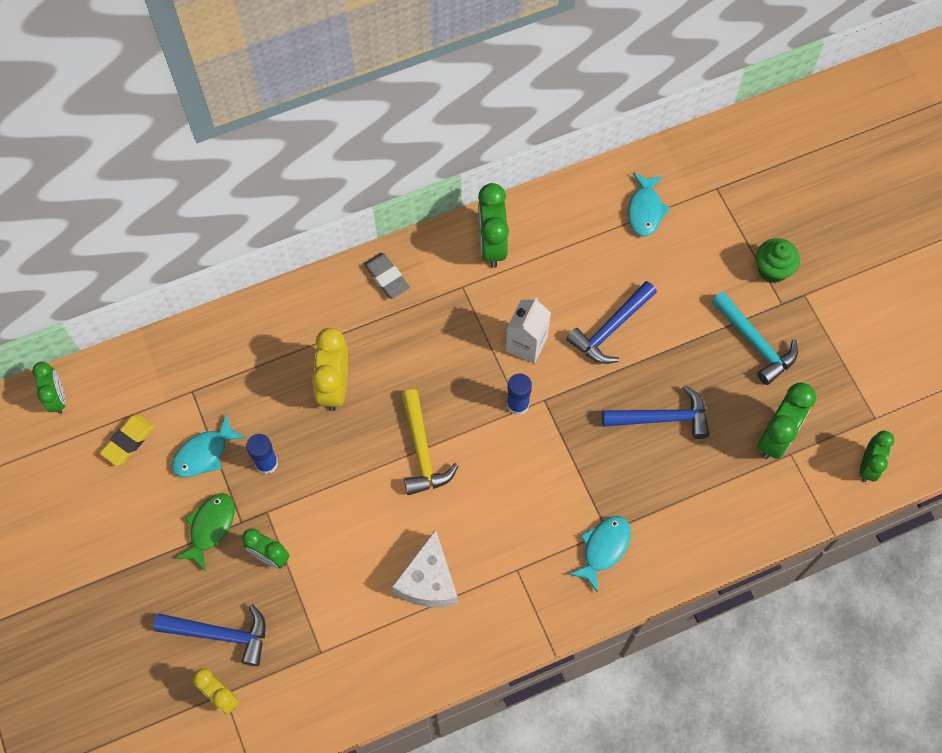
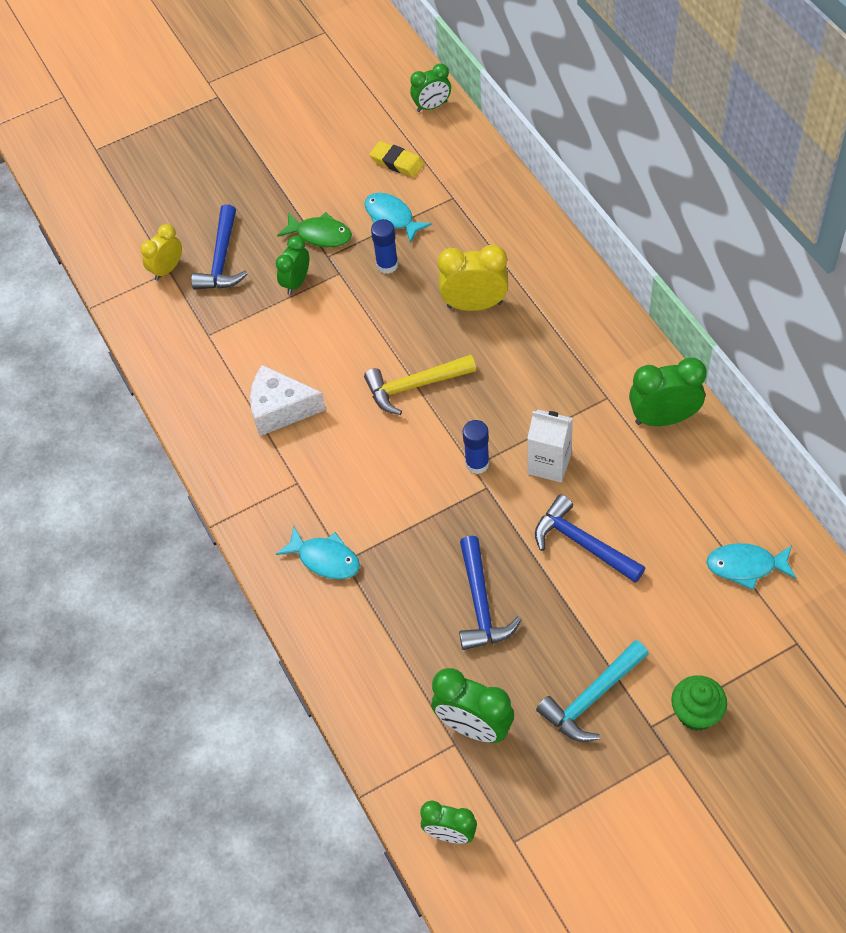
camera: 90 degrees right, 10 degrees down
(386, 277) = (604, 330): grey eraser -> none

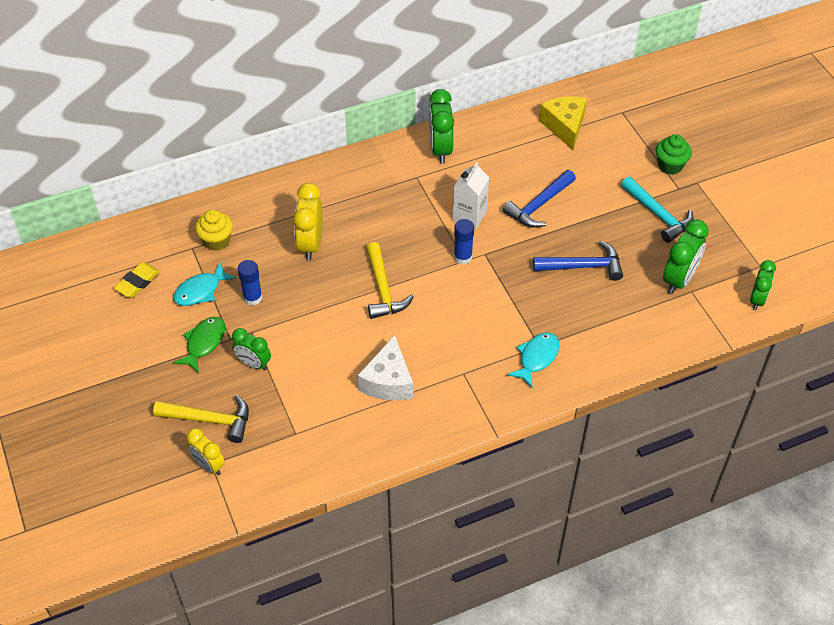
camera: 90 degrees left, 5 degrees down
(221, 259) = (209, 420): blue hammer -> yellow hammer
(432, 106) = (80, 253): green clock -> none
(466, 217) = (216, 241): none -> yellow cupcake
(746, 566) = (564, 126): turquoise fish -> yellow cheese

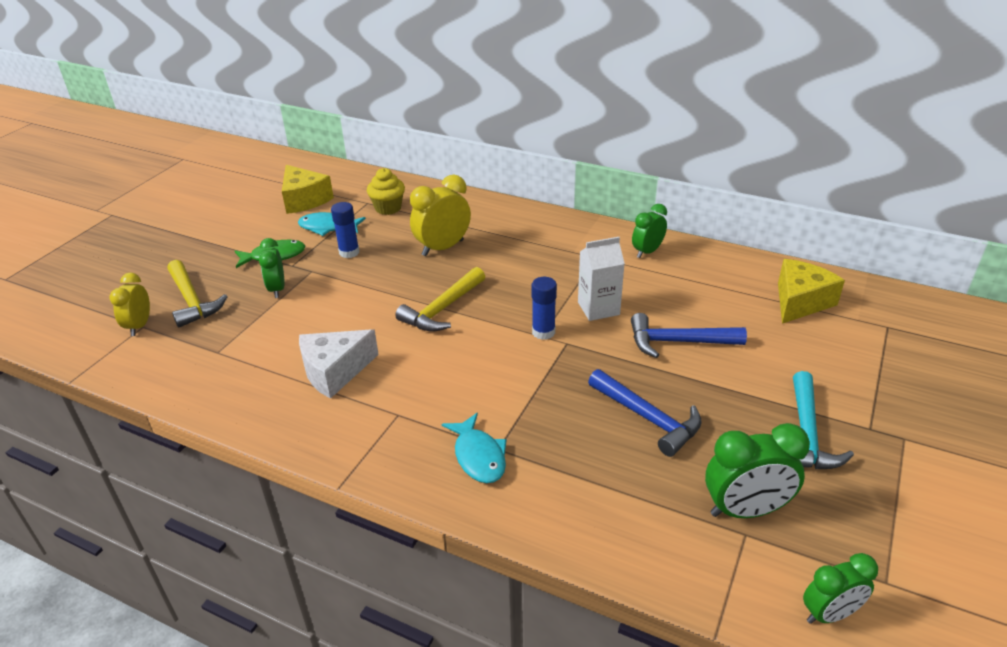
camera: 50 degrees right, 15 degrees down
(138, 282) = (304, 200): yellow eraser -> yellow cheese
(440, 149) = (647, 252): green clock -> green clock, size x0.65
(536, 358) = (478, 456): turquoise fish -> turquoise fish turned 75 degrees clockwise
(670, 166) = (887, 402): green cupcake -> none

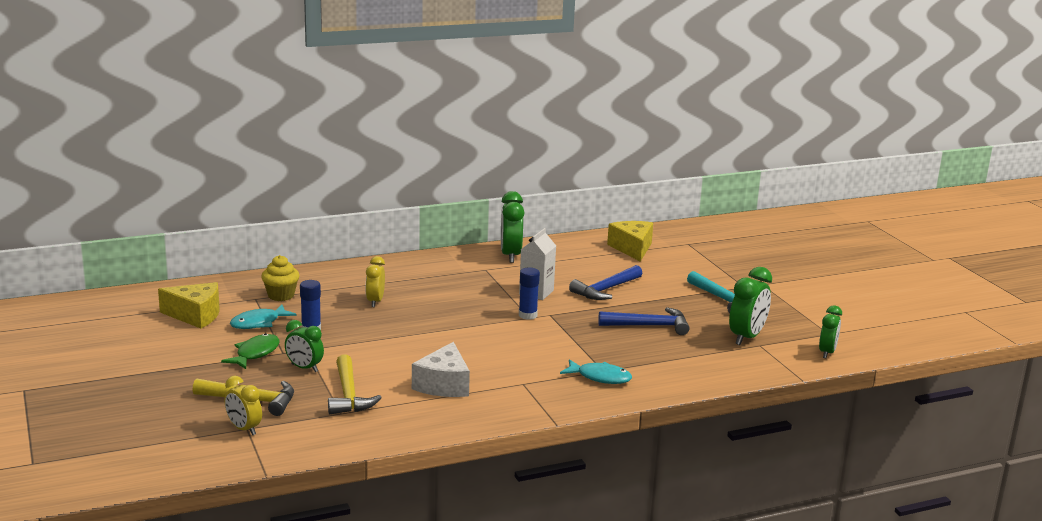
camera: 50 degrees left, 15 degrees down
(442, 309) = (445, 330): yellow hammer -> yellow hammer (348, 395)
(443, 248) = (375, 301): yellow clock -> yellow clock, size x0.65
(647, 252) = (510, 255): green clock -> green clock, size x1.54

